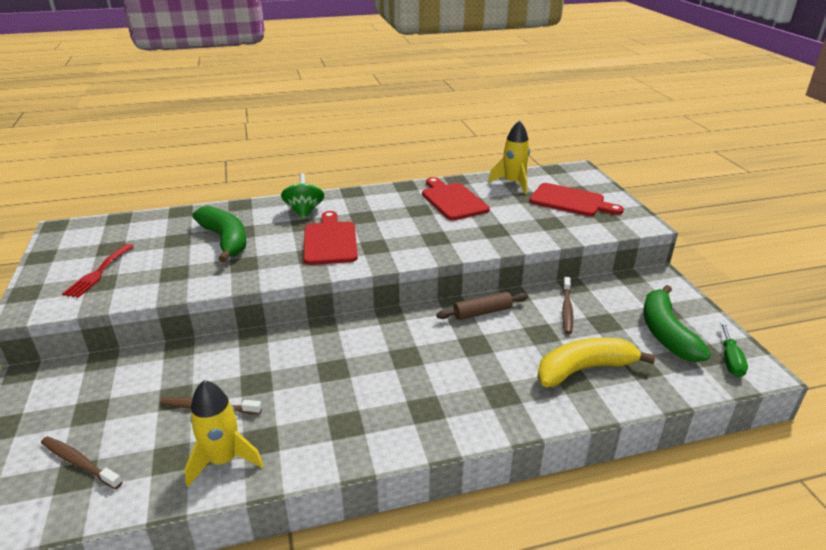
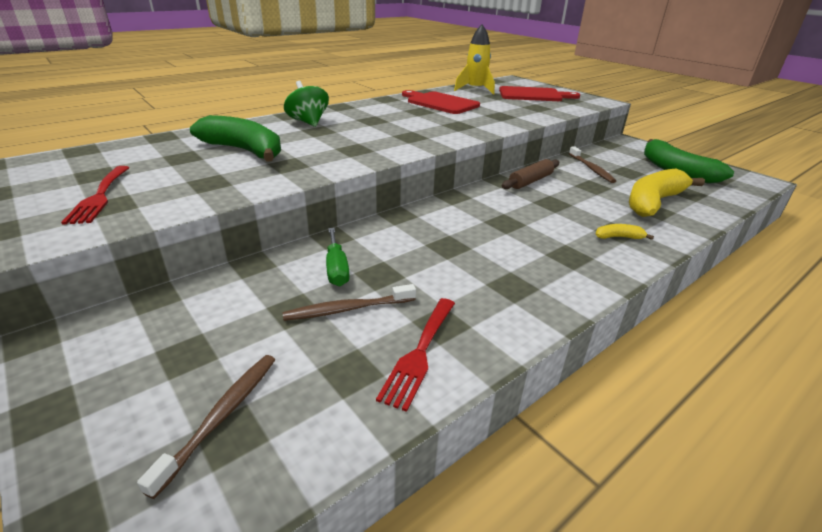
camera: 25 degrees left, 0 degrees up
(79, 462) = (222, 416): brown toothbrush -> brown toothbrush turned 105 degrees clockwise
(223, 460) = (419, 354): yellow rocket -> red fork
(330, 241) = (362, 138): red cutting board -> none
(495, 401) = (618, 237): none -> yellow banana
(730, 360) = (735, 178): green screwdriver -> green screwdriver (336, 268)

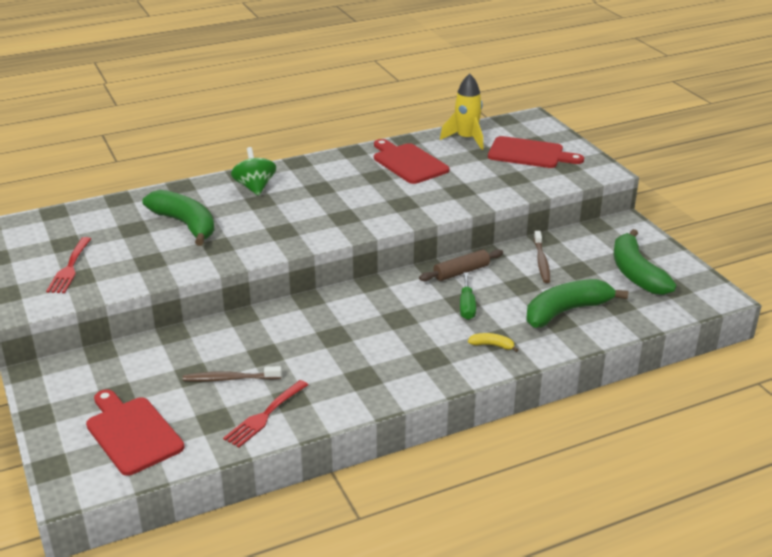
camera: 15 degrees right, 0 degrees up
(222, 416) = (132, 433): brown toothbrush -> red cutting board
(336, 268) = (234, 345): green screwdriver -> green screwdriver (467, 306)
(653, 202) = (566, 311): yellow banana -> green banana

